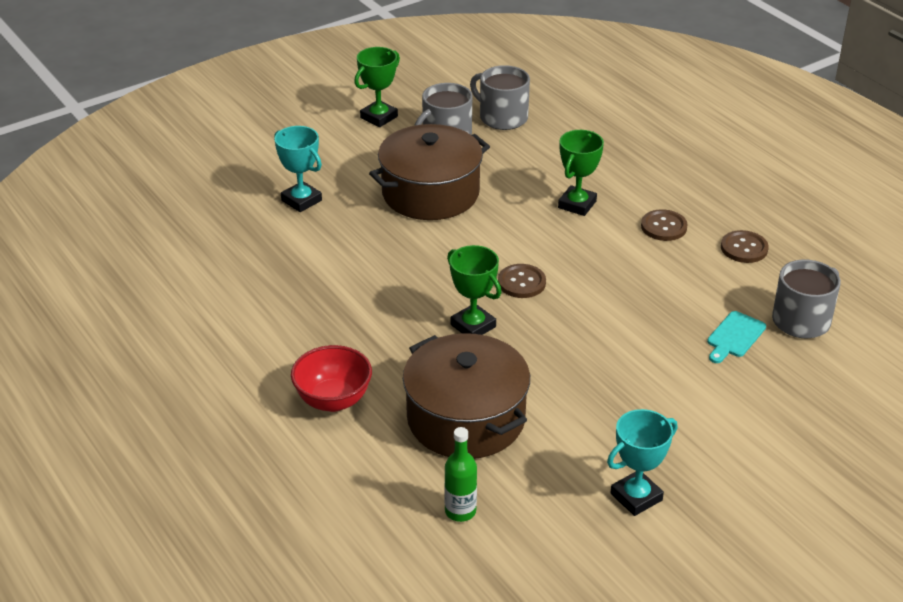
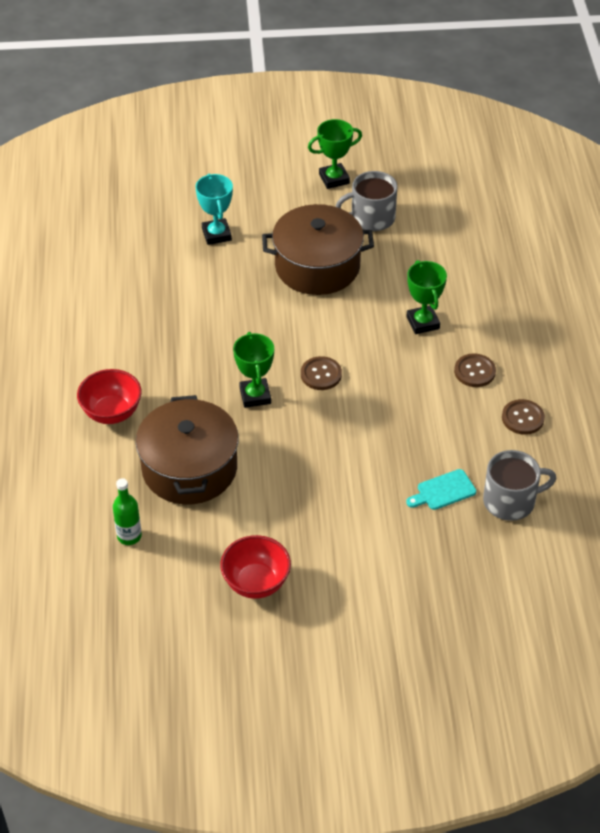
camera: 30 degrees right, 10 degrees up
(502, 117) = (432, 216): grey mug -> none
(577, 204) = (423, 323): green trophy -> green trophy turned 75 degrees counterclockwise
(636, 497) = (256, 583): turquoise trophy -> red bowl

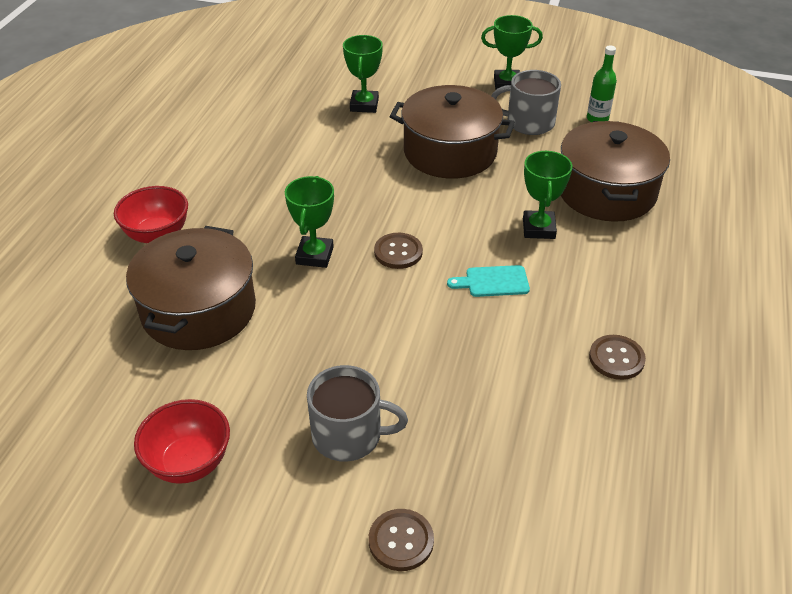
camera: 20 degrees right, 5 degrees down
(129, 536) = (86, 364): green bottle -> green bottle (597, 119)
(216, 234) = (364, 105): turquoise trophy -> green trophy
(443, 491) = (477, 418): turquoise cutting board -> turquoise cutting board (493, 282)
(463, 273) = (606, 192): none -> brown pot
(474, 371) = (577, 292): brown button -> brown button (401, 541)
(510, 501) = (560, 455): grey mug -> grey mug (348, 435)

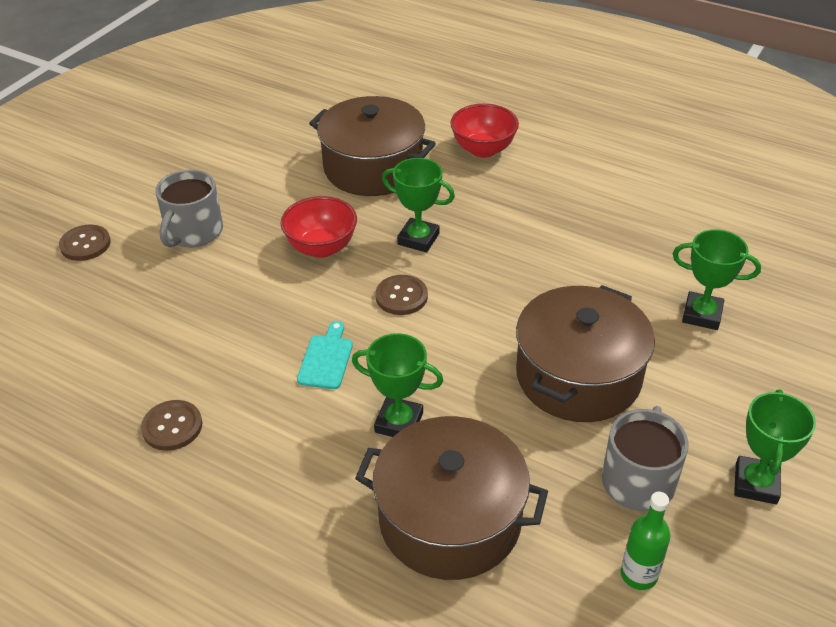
camera: 105 degrees right, 0 degrees up
(189, 462) = (217, 156): red bowl -> red bowl (321, 248)

